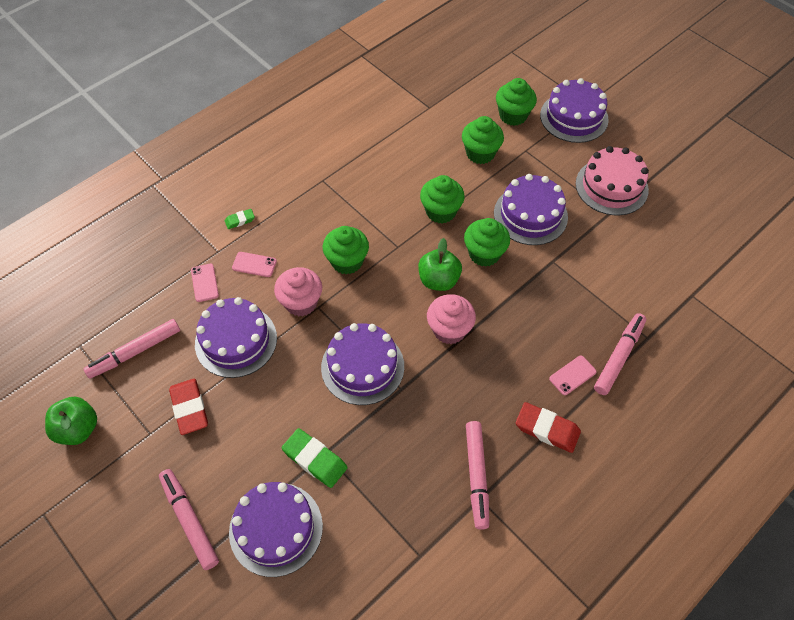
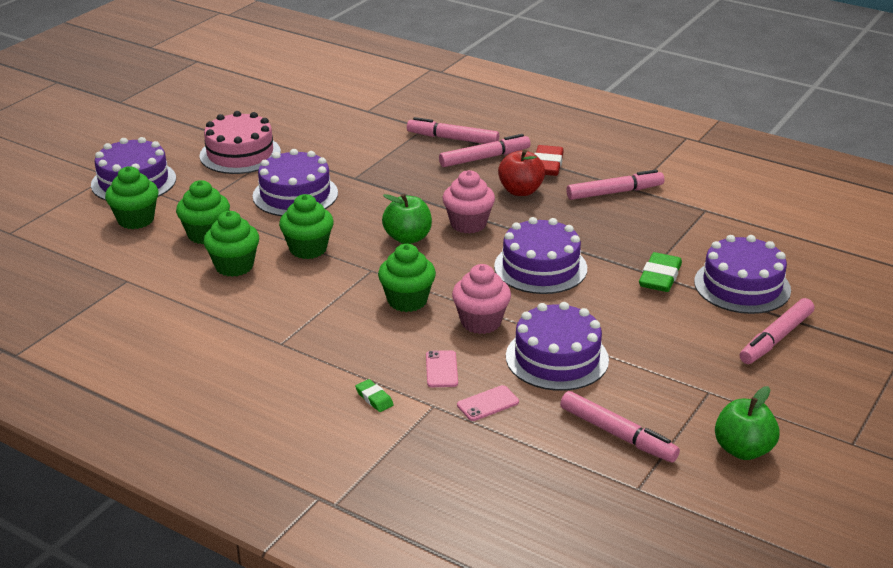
camera: 105 degrees left, 25 degrees down
(190, 408) = (660, 370): red eraser -> none
(484, 254) = (360, 215): green cupcake -> green cupcake (234, 266)
(499, 389) = (520, 191): none -> red apple
(572, 375) = (484, 158): pink phone -> pink marker

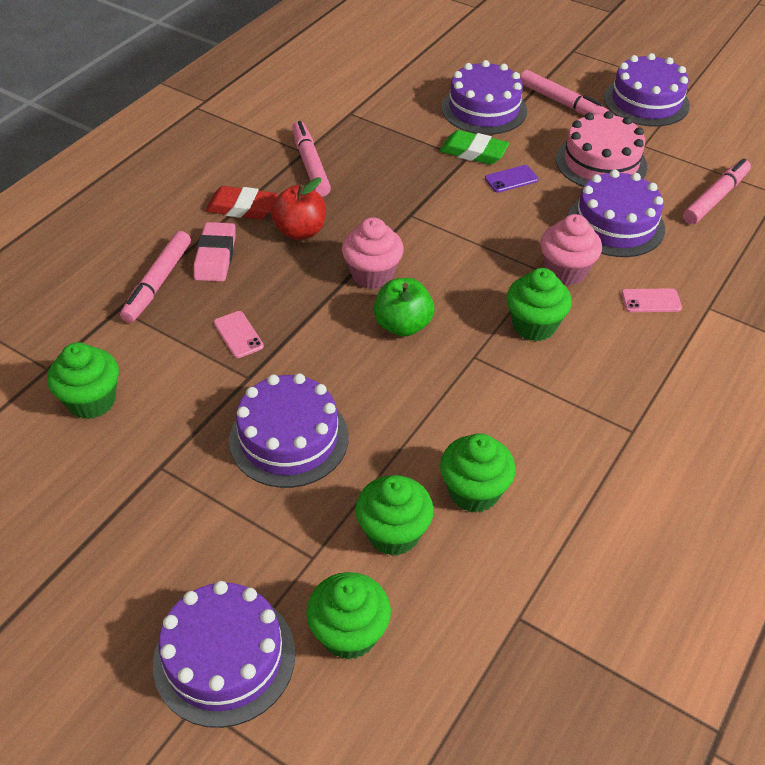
camera: 90 degrees left, 15 degrees up
(240, 154) = (154, 515): pink cake -> pink cake (601, 162)
(308, 249) = (429, 417): green cupcake -> green cupcake (91, 401)
(374, 398) = (710, 350): green eraser -> none
(484, 158) = (215, 256): pink marker -> pink eraser
(488, 403) = (696, 271): pink phone -> pink phone (238, 335)
(540, 267) = (461, 225): purple cake -> purple cake (646, 101)
(619, 298) = (511, 179): none -> purple phone
(743, 450) = (713, 138): green apple -> none

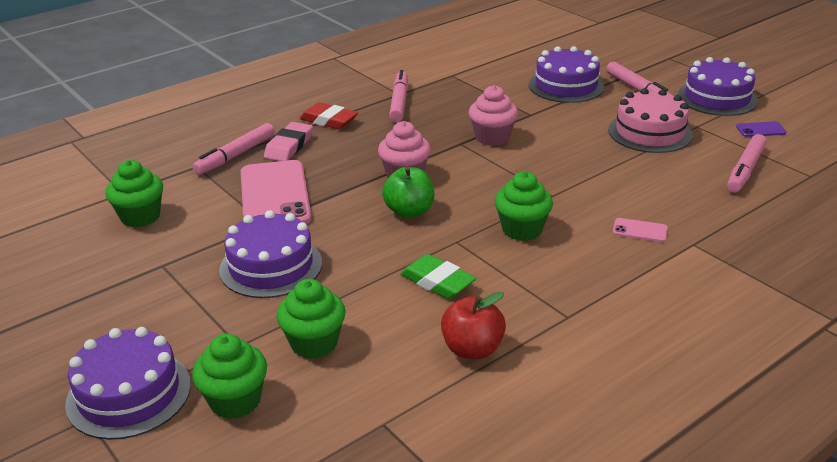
camera: 20 degrees right, 15 degrees down
(238, 335) = (275, 196): pink phone -> pink phone, size x2.40
(300, 231) = (364, 141): red apple -> red apple (472, 349)
(473, 152) = (540, 111): green eraser -> green eraser (437, 282)
(474, 491) = (399, 330): green cupcake -> none
(511, 179) = (562, 132): purple phone -> purple phone (760, 130)
(565, 271) = (573, 199): pink cupcake -> pink cupcake (492, 138)
(615, 224) = (638, 174): purple cake -> none
(715, 198) = (745, 170): pink marker -> pink marker turned 150 degrees clockwise

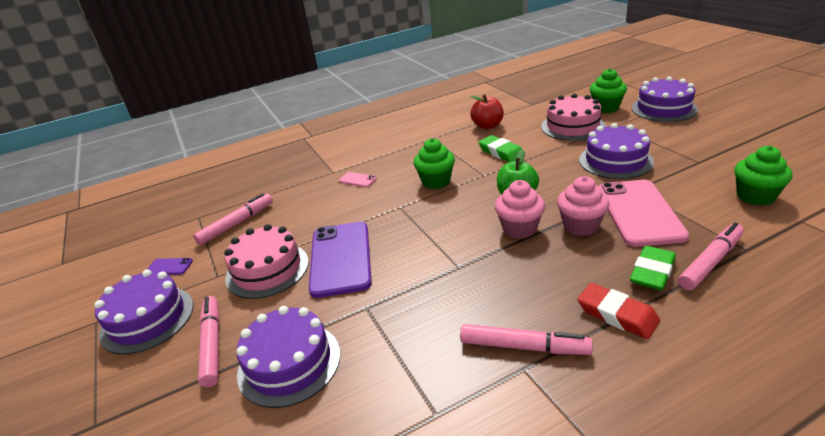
camera: 165 degrees left, 0 degrees up
(289, 146) = (652, 272): pink eraser -> green eraser
(314, 343) = (572, 126): green cupcake -> pink cake
(399, 102) = (524, 347): pink marker -> pink marker turned 90 degrees counterclockwise
(492, 138) = (423, 272): pink cupcake -> pink cupcake (580, 226)
(582, 144) = (340, 258): none -> purple phone

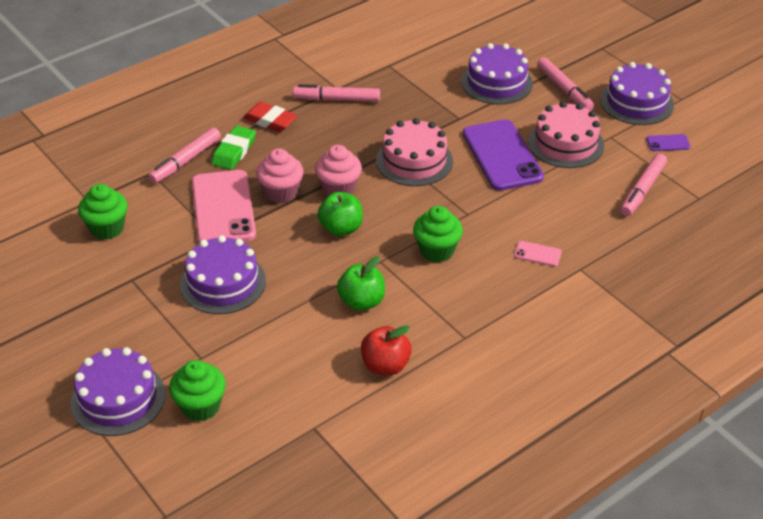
camera: 165 degrees right, 10 degrees up
(501, 152) = (361, 301): green eraser -> green apple
(572, 126) = (260, 357): pink cake -> pink cake (414, 161)

